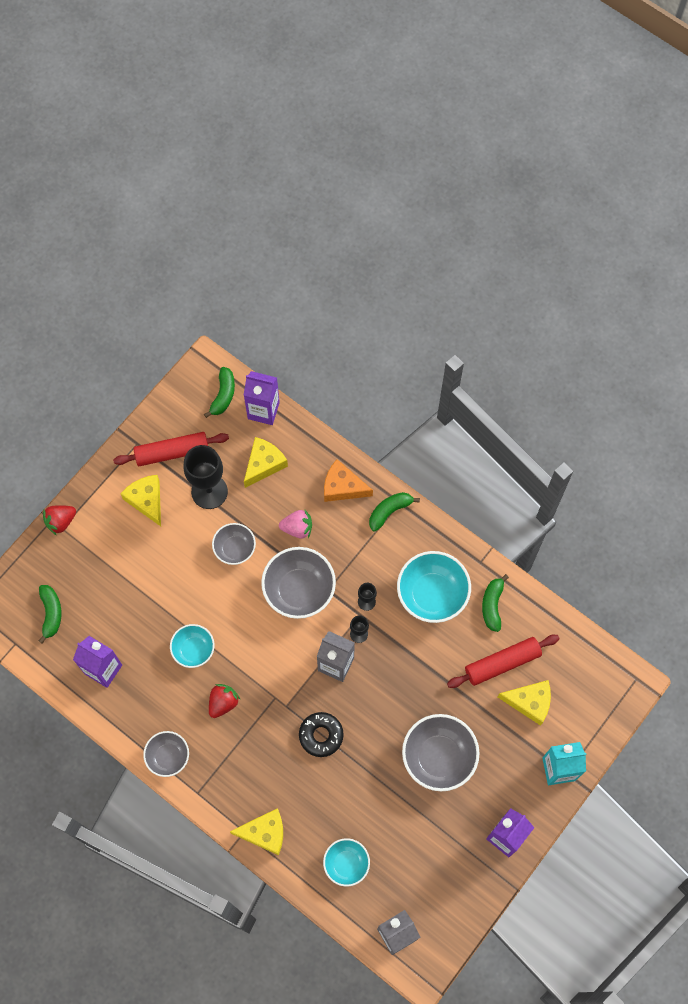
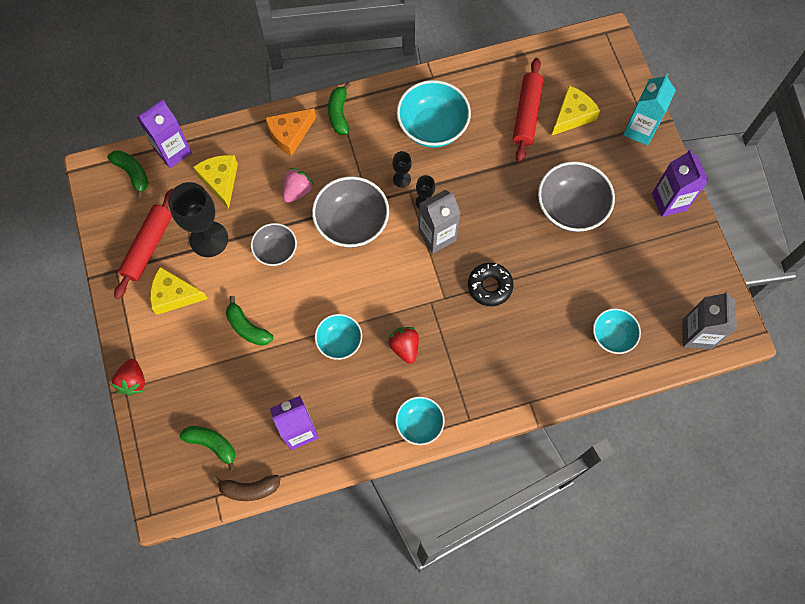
camera: 55 degrees left, 0 degrees up
(36, 664) = (249, 489): none -> brown banana
(168, 756) = (419, 424): grey bowl -> turquoise bowl
(264, 833) = (542, 385): yellow cheese -> none
(492, 605) = (474, 91): green banana -> green banana (247, 327)

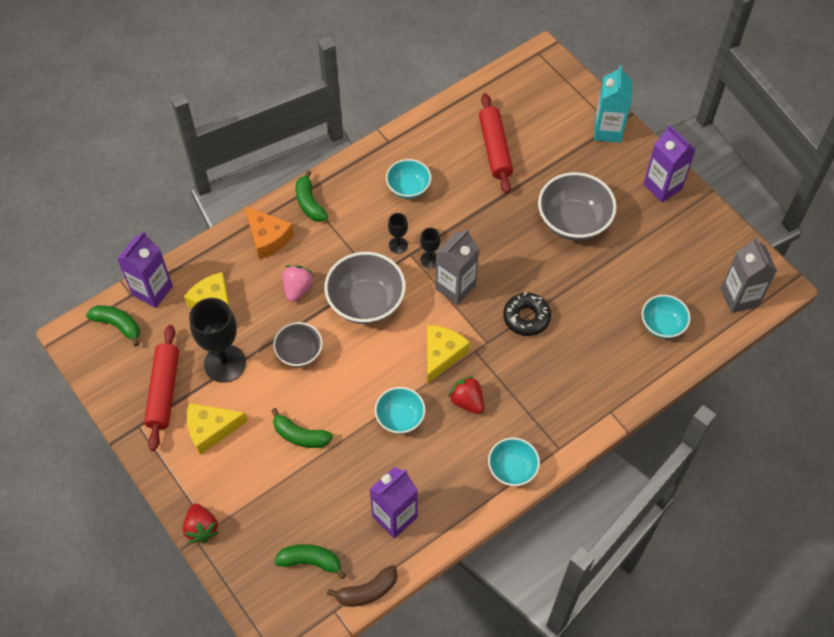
camera: 20 degrees left, 10 degrees down
(290, 134) = (267, 237): orange cheese -> orange cheese turned 75 degrees counterclockwise
(432, 127) = (408, 188): turquoise bowl -> turquoise bowl, size x0.60
(572, 115) = (539, 137): yellow cheese -> yellow cheese (442, 355)

